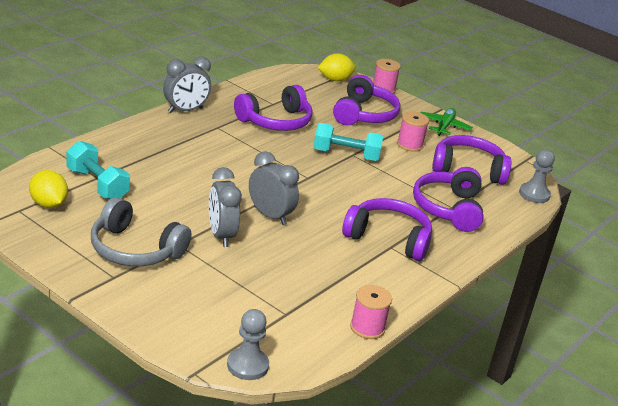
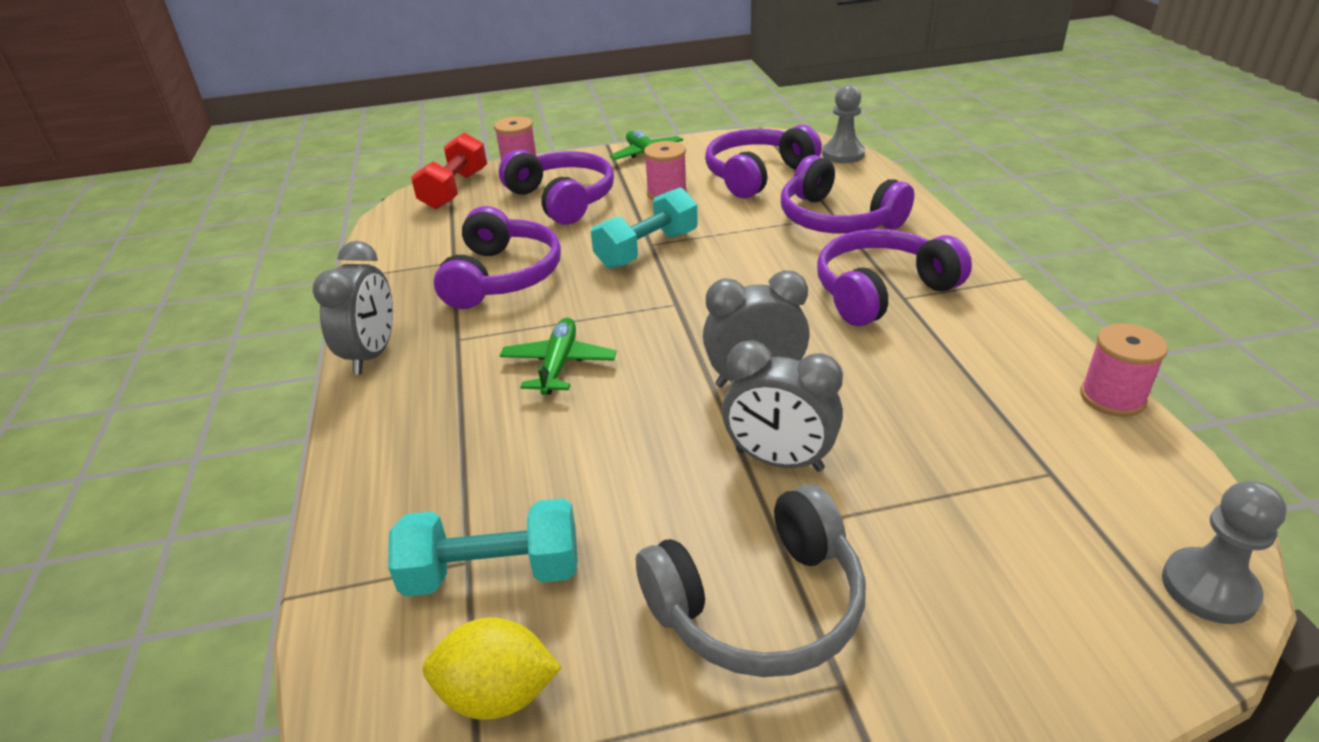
camera: 45 degrees left, 5 degrees up
(227, 159) = (559, 364): none -> green plane
(335, 79) = (454, 190): yellow lemon -> red dumbbell

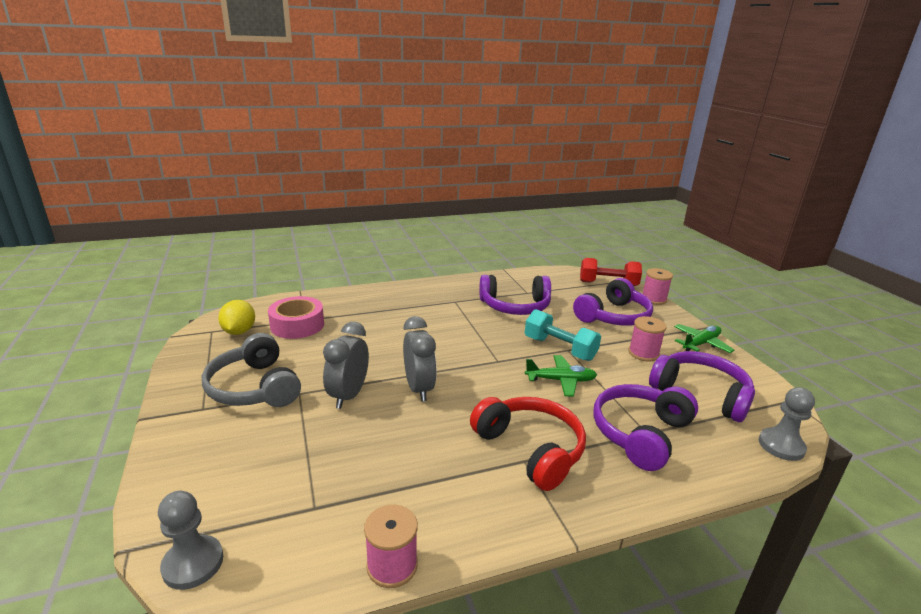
camera: 80 degrees right, 10 degrees down
(372, 354) = (441, 284): grey clock -> none
(492, 572) = (297, 325): turquoise dumbbell -> pink tape
(559, 364) = (434, 328): green plane -> green plane (561, 380)
(881, 291) = (530, 449): purple headphones -> red headphones

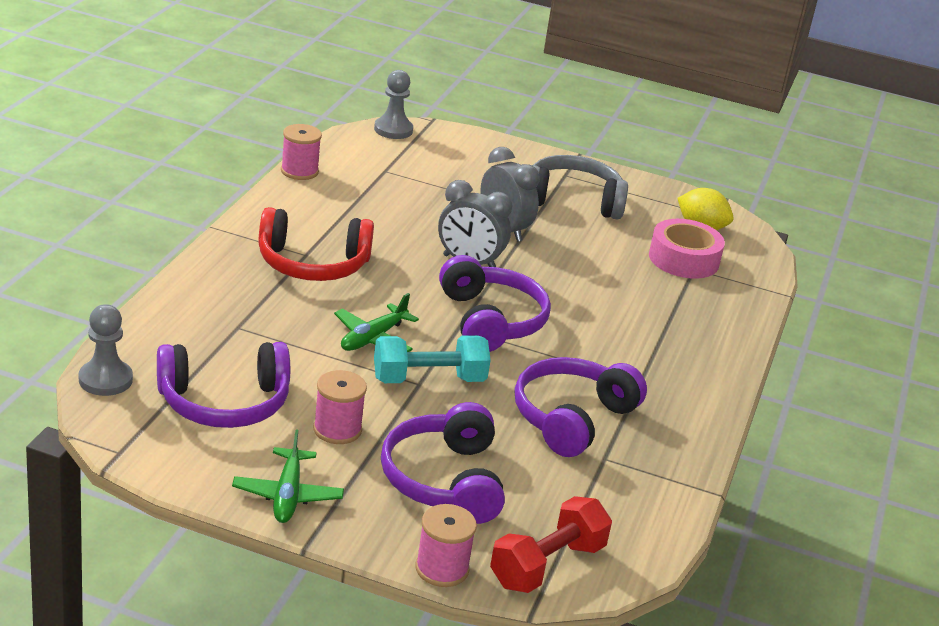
camera: 125 degrees right, 5 degrees up
(640, 433) = (243, 323): purple headphones -> purple headphones (491, 321)

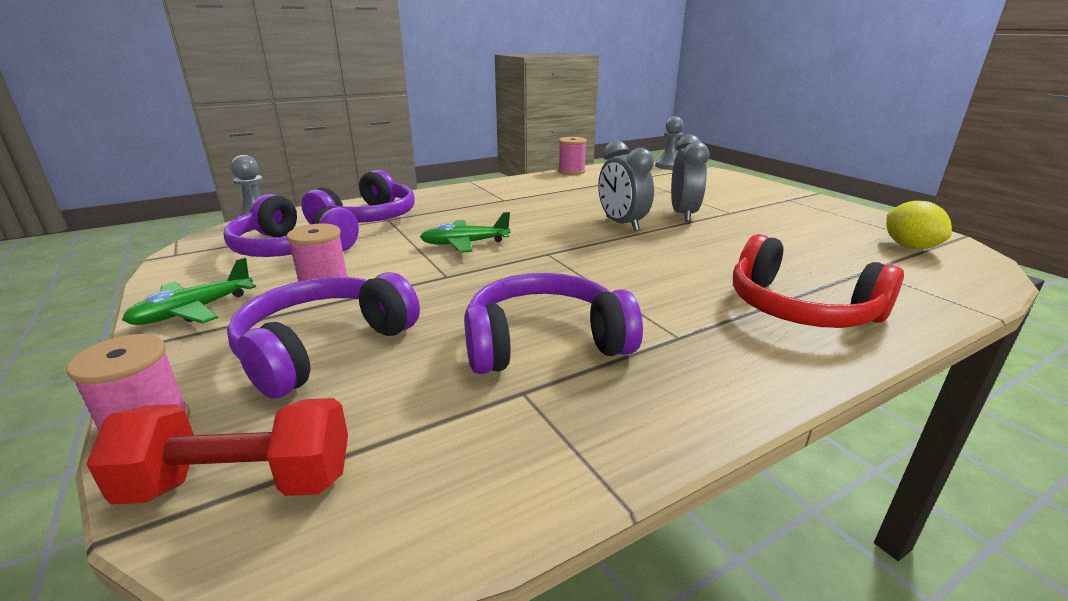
camera: 45 degrees right, 5 degrees down
(312, 264) = (499, 204): red headphones -> red headphones (799, 309)
(429, 379) = (459, 276): turquoise dumbbell -> none
(491, 321) = (583, 256): purple headphones -> purple headphones (368, 219)
(573, 200) = (776, 211): grey headphones -> none
(683, 259) = (861, 262): pink tape -> none

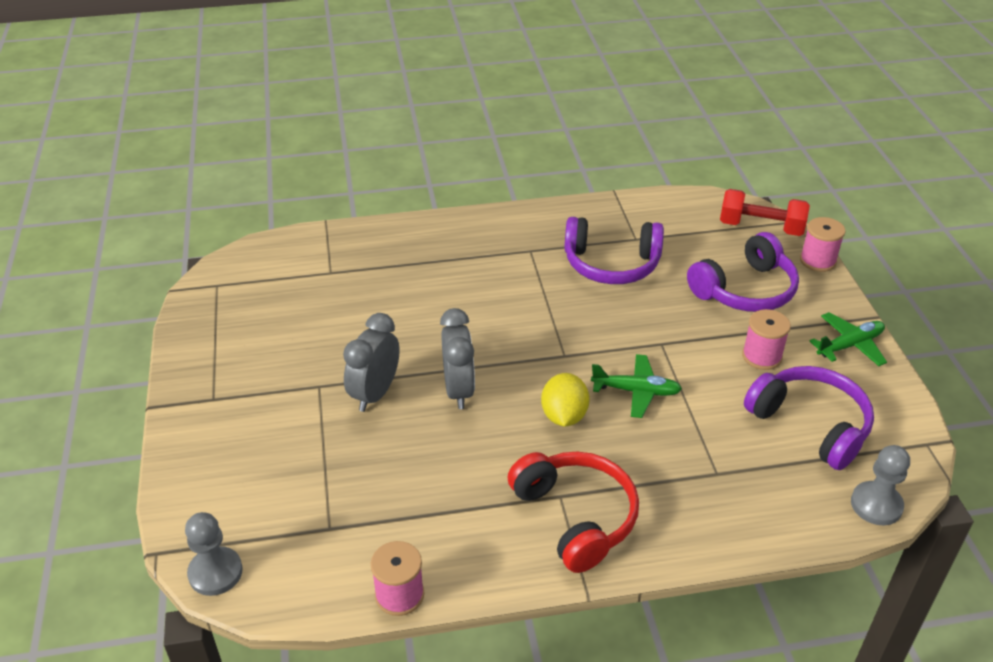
camera: 160 degrees left, 15 degrees up
(368, 219) = (741, 479): purple headphones -> none
(799, 309) = (433, 252): red headphones -> red headphones (576, 517)
(909, 247) = (250, 288): yellow lemon -> yellow lemon (564, 416)

